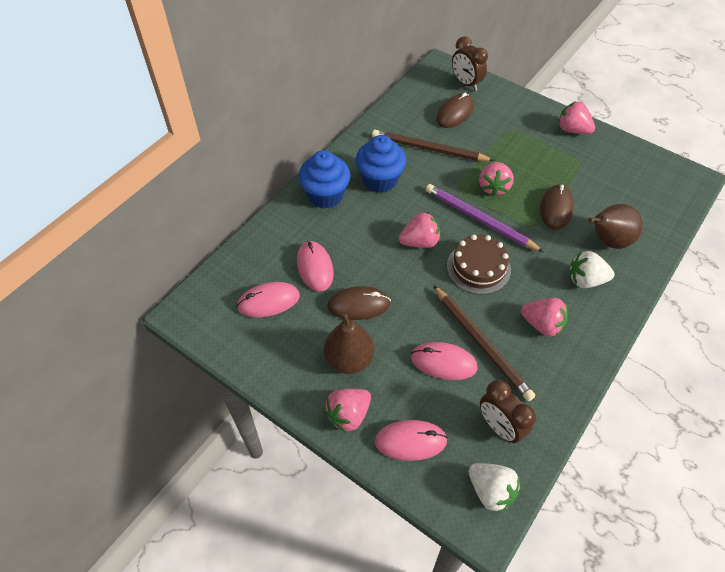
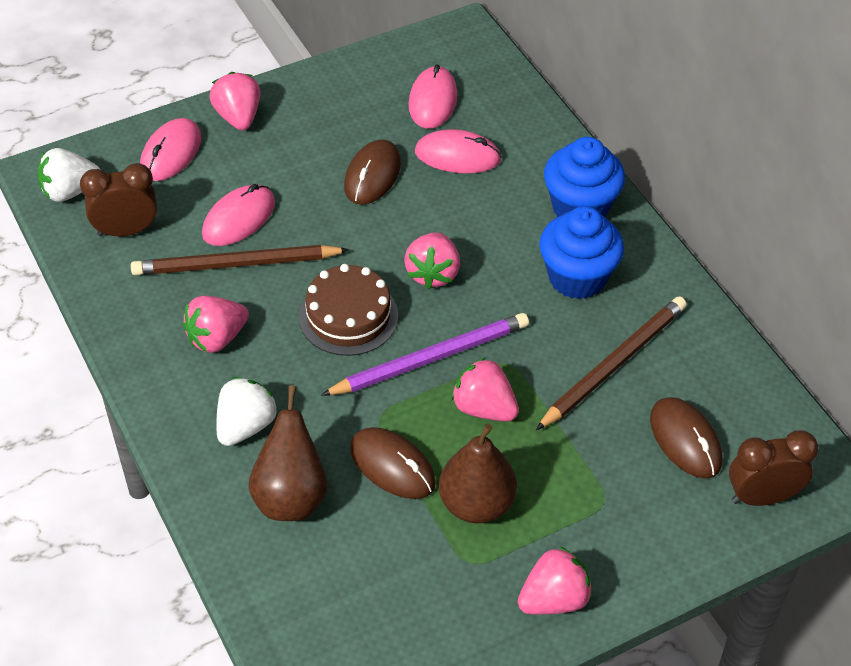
camera: 115 degrees right, 5 degrees down
(349, 359) = (304, 141): brown pear -> brown pear (476, 504)

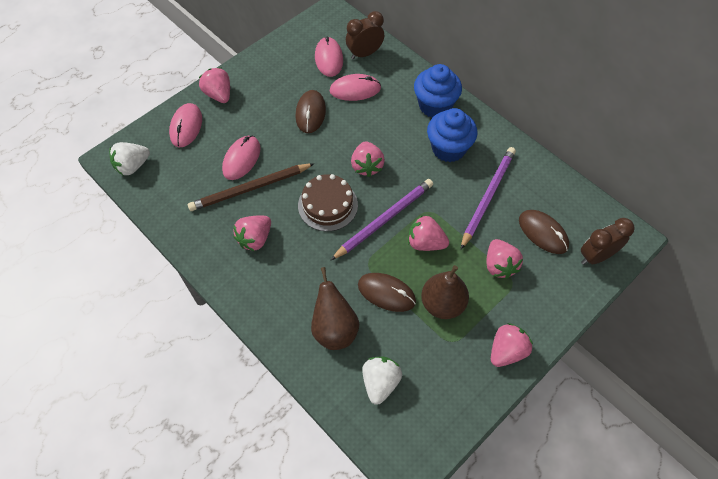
camera: 15 degrees left, 10 degrees up
(126, 231) = (176, 183): brown clock -> brown clock (364, 53)
(245, 426) = (292, 291): white strawberry -> white strawberry (380, 383)
(592, 471) = (499, 265): none -> pink strawberry
(613, 364) = (487, 197): brown pencil -> purple pencil

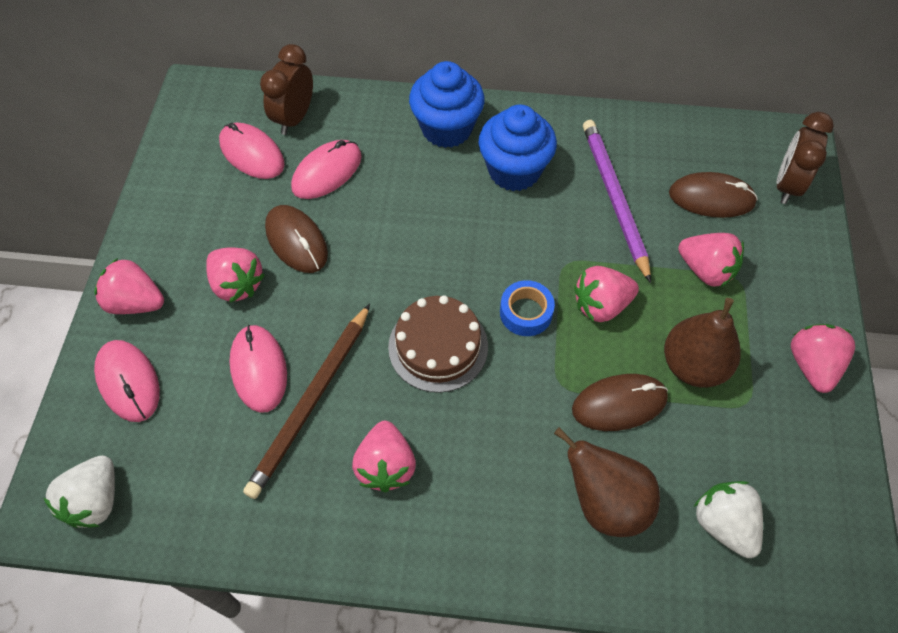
camera: 40 degrees left, 0 degrees up
(367, 166) = (438, 260): pink strawberry -> pink strawberry (237, 284)
(384, 219) = (526, 313): purple pencil -> blue tape

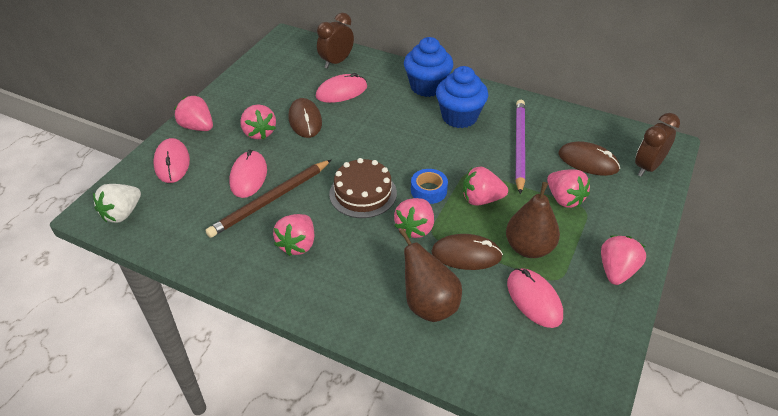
camera: 20 degrees right, 15 degrees down
(252, 154) = (302, 73): pink mouse -> pink mouse (534, 299)
(534, 382) = (415, 228): none -> pink strawberry
(723, 524) = (506, 341): white strawberry -> none

